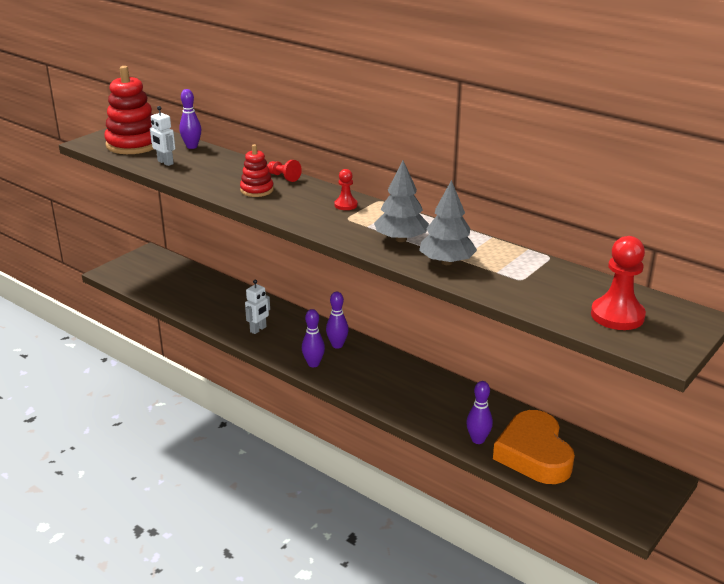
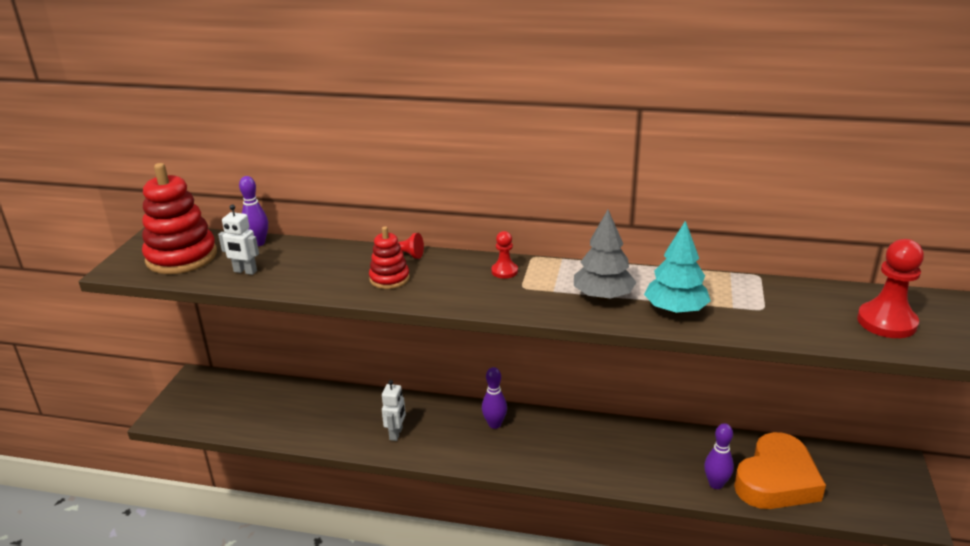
camera: 25 degrees left, 0 degrees up
(313, 364) = (488, 455): purple bowling pin -> none
(447, 262) = (675, 310): grey tree -> turquoise tree
(534, 454) = (776, 480): orange heart -> orange heart turned 105 degrees counterclockwise

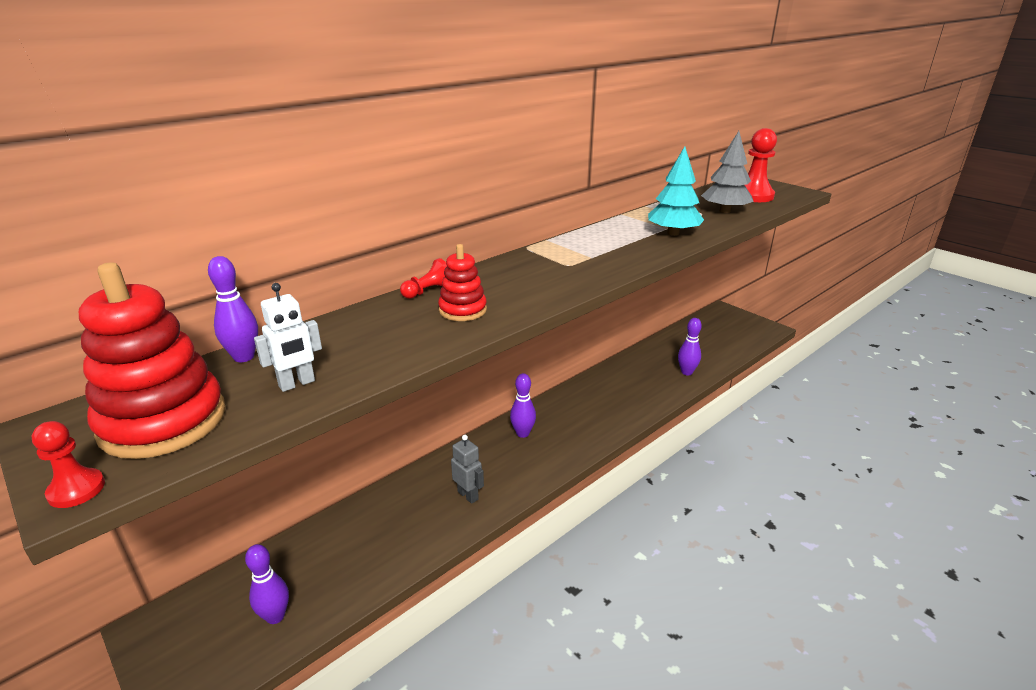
camera: 55 degrees left, 0 degrees up
(232, 415) = (275, 616): none -> purple bowling pin
(396, 434) = (468, 495): white robot -> grey robot
(504, 271) = (532, 263): red pawn -> red pawn (76, 490)
(603, 296) = (624, 246): grey tree -> grey tree (725, 211)
(776, 480) = (702, 351): orange heart -> none

